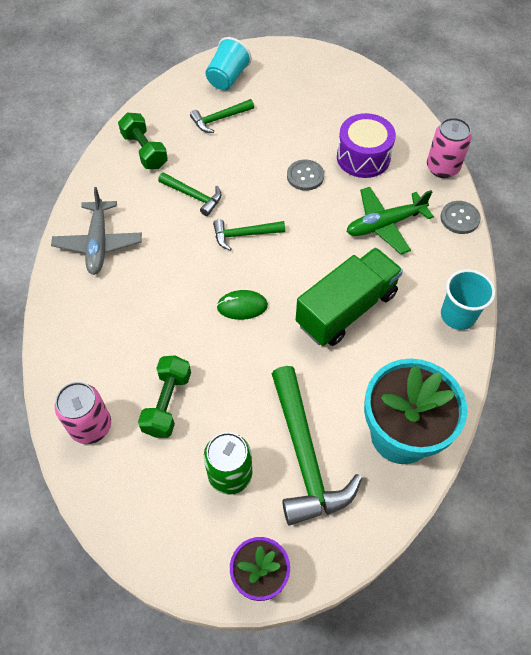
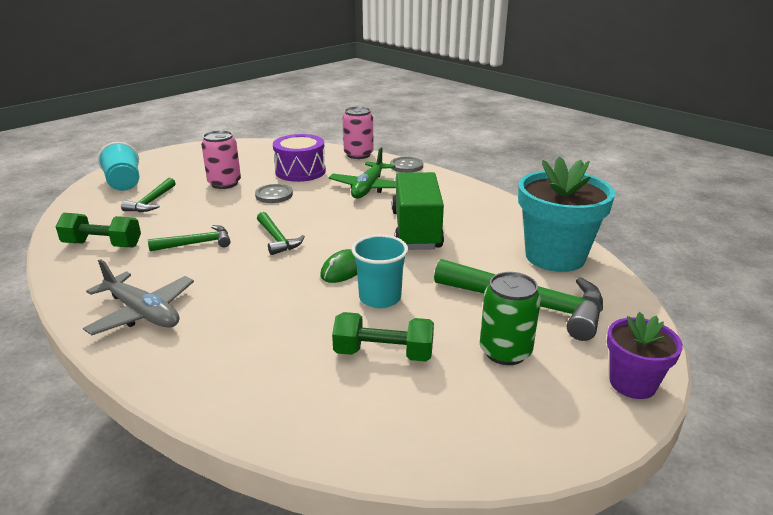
camera: 50 degrees left, 30 degrees down
(91, 426) = (342, 419): pink can -> pink can (224, 183)
(167, 403) = (383, 353): green dumbbell -> green dumbbell turned 45 degrees counterclockwise
(244, 235) = (277, 239): green hammer -> green hammer turned 60 degrees counterclockwise
(458, 315) = (481, 197): turquoise cup -> turquoise cup (380, 298)

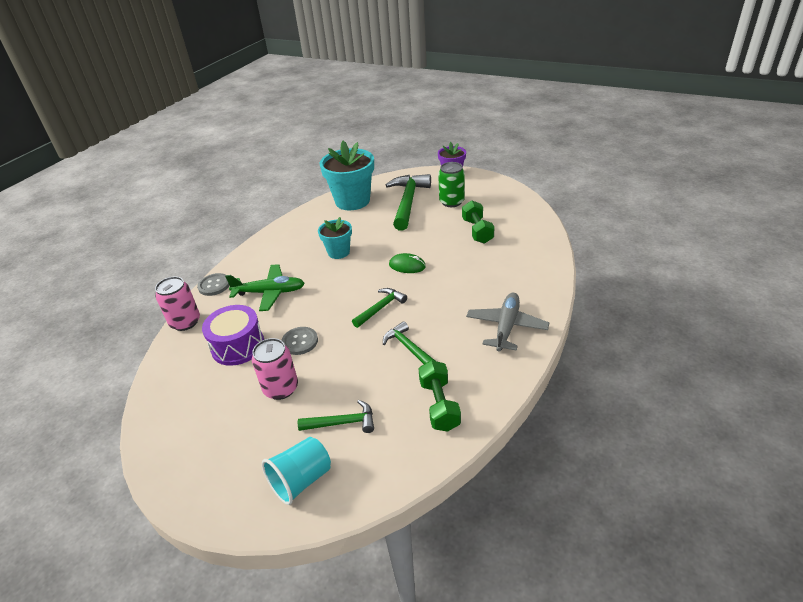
camera: 105 degrees left, 10 degrees up
(380, 298) = (430, 244): turquoise cup -> none
(416, 230) = (338, 252): green truck -> turquoise flower pot

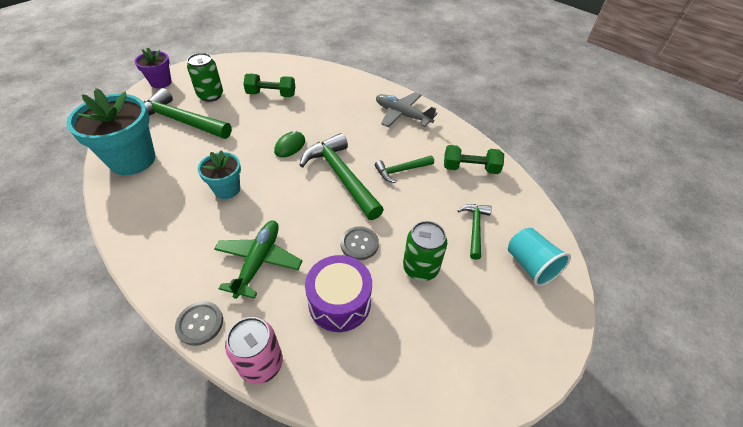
camera: 80 degrees left, 10 degrees up
(281, 388) = (420, 268): pink can -> green can
(380, 308) = (341, 176): green hammer -> green hammer, size x1.86

